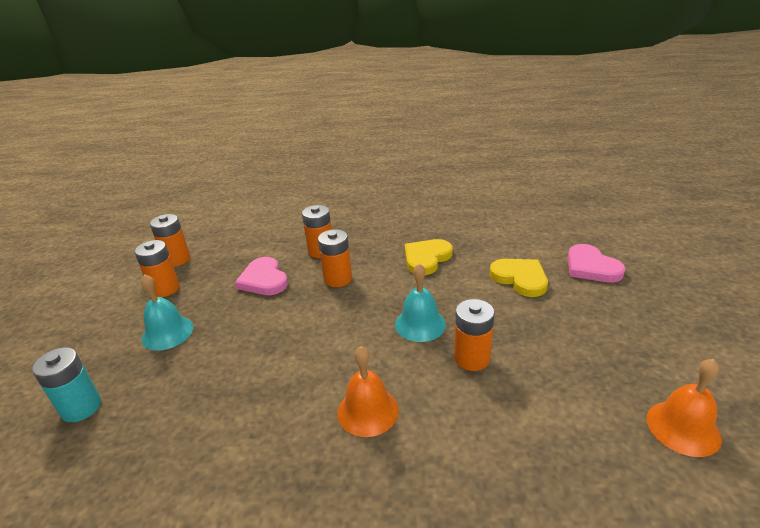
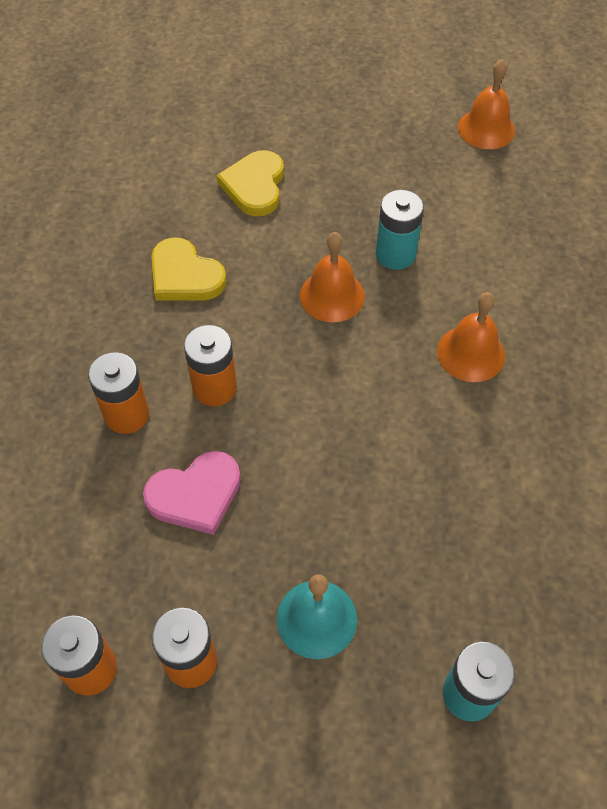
camera: 90 degrees left, 25 degrees up
(420, 324) = (332, 296): turquoise bell -> orange bell
(472, 358) = (395, 254): orange battery -> turquoise battery
(520, 278) = (255, 186): yellow heart -> yellow heart turned 45 degrees counterclockwise
(591, 267) = (244, 118): pink heart -> none

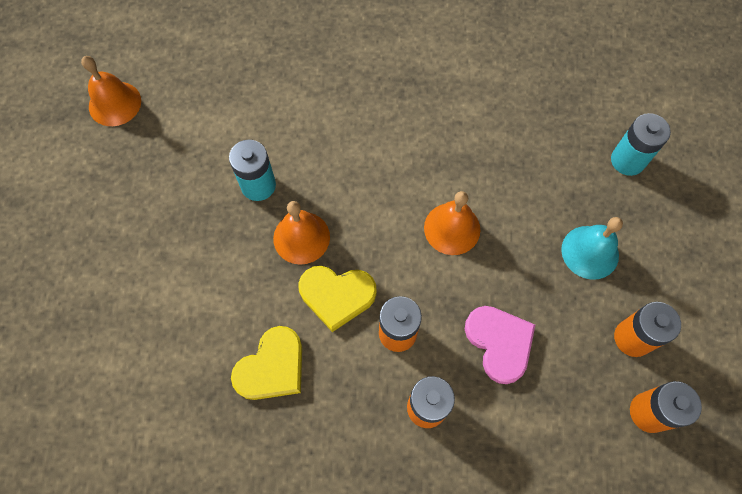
camera: 90 degrees left, 10 degrees up
(255, 186) = (162, 306): yellow heart -> yellow heart (337, 295)
(471, 353) = (362, 137): orange bell -> orange bell (452, 228)

